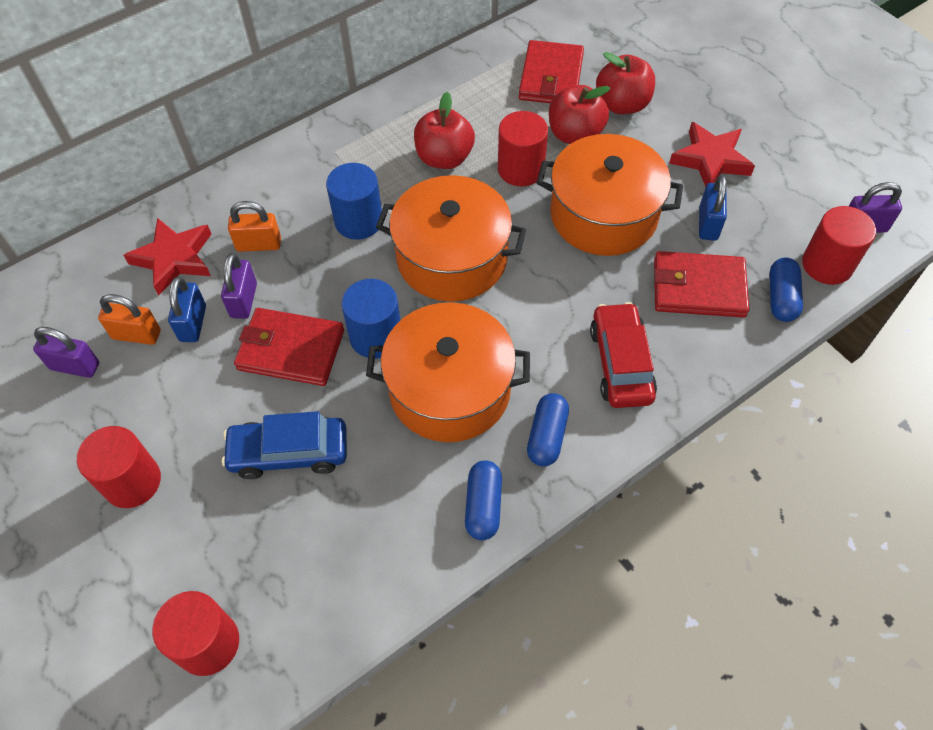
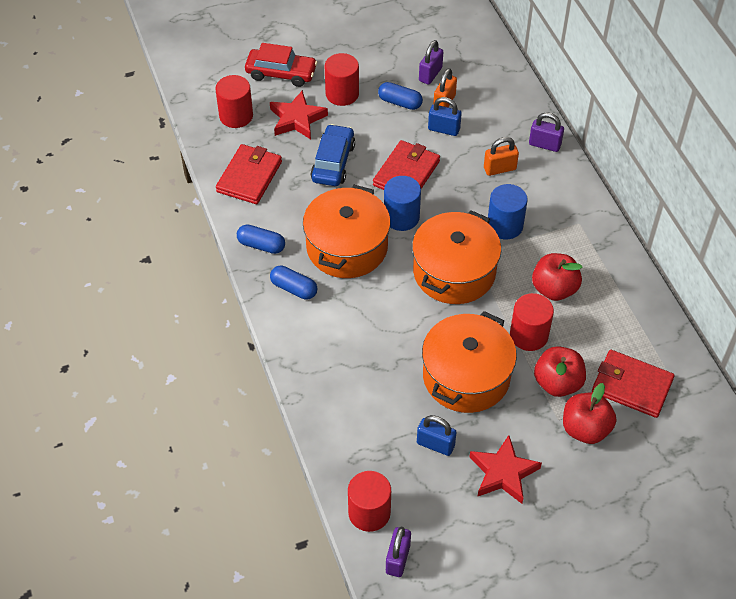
camera: 105 degrees right, 5 degrees down
(174, 259) = (500, 125): red star -> red star (297, 119)
(243, 300) = (454, 155): purple padlock -> purple padlock (544, 144)
(259, 244) = (499, 168): orange padlock -> orange padlock turned 60 degrees clockwise
(621, 363) = (331, 345): red car -> red car (281, 73)
(698, 288) = (377, 415): red wallet -> red wallet (249, 176)
(781, 297) = (350, 466): blue capsule -> blue capsule (400, 102)

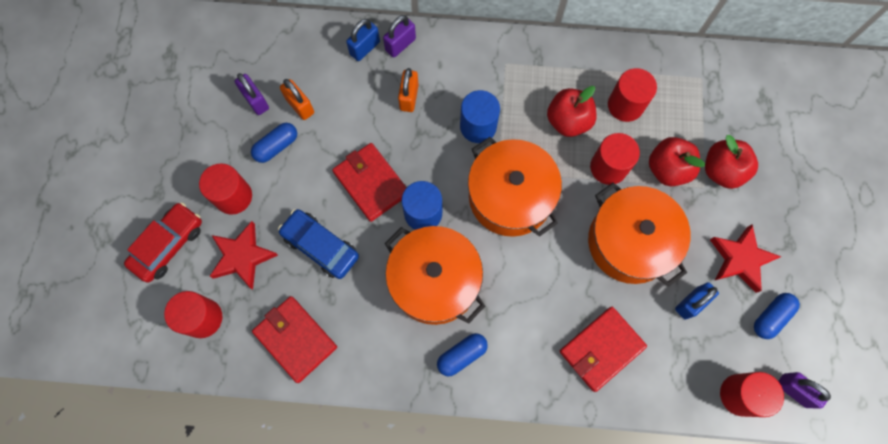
camera: 65 degrees left, 20 degrees up
(261, 245) = (392, 365): blue capsule -> blue capsule (771, 317)
(444, 129) = (334, 122): blue padlock -> blue padlock (365, 48)
(600, 328) = (625, 105): none -> red cylinder
(631, 386) = (694, 112): red wallet -> red wallet (601, 349)

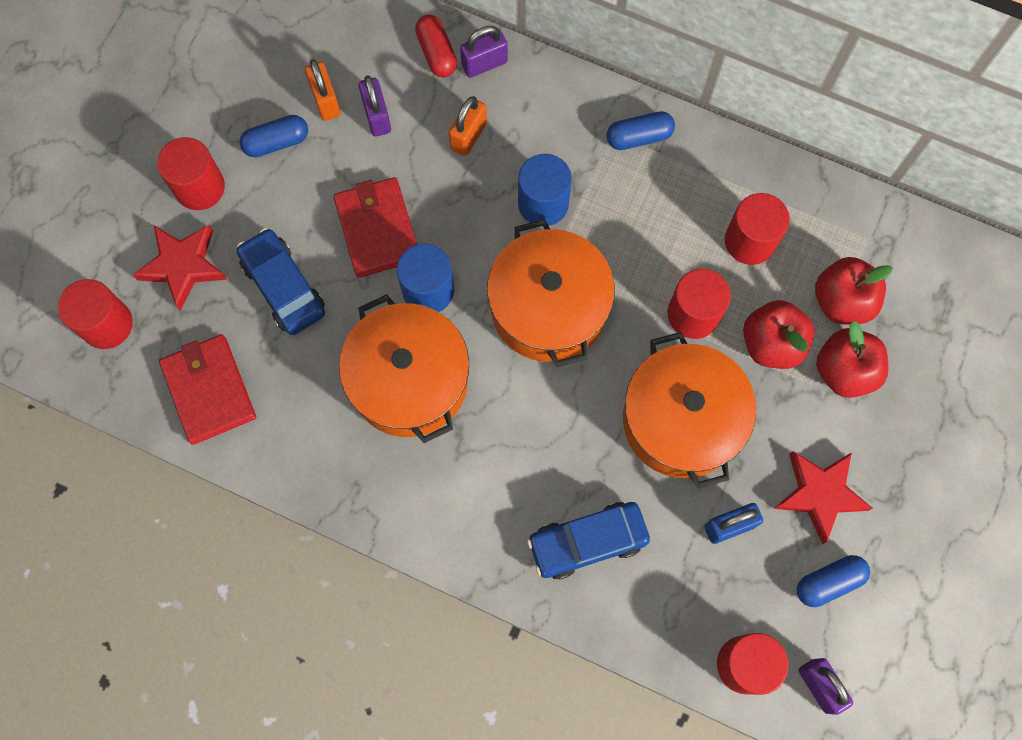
camera: 20 degrees right, 0 degrees up
(168, 245) = (99, 220): red car -> none
(255, 101) = (272, 75): purple padlock -> purple padlock (377, 116)
(365, 48) = (436, 53): blue padlock -> red capsule
(462, 355) = (406, 485): blue capsule -> blue capsule (639, 137)
(568, 121) = (664, 236): red apple -> red apple (842, 301)
(601, 349) = (587, 542): red wallet -> blue car

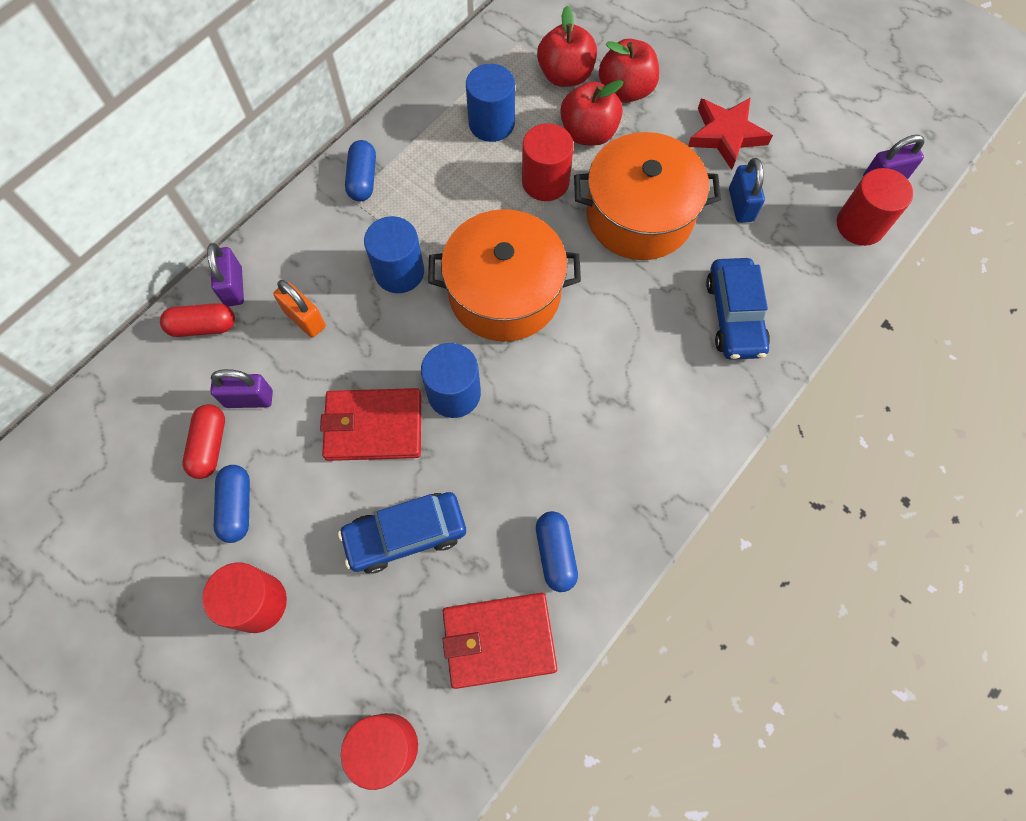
camera: 75 degrees left, 5 degrees down
(183, 266) = (345, 641): red star -> none
(325, 101) = (209, 445): orange padlock -> red capsule
(409, 380) = (542, 432): orange pot -> none
(749, 241) = (491, 123): red cylinder -> blue cylinder
(829, 582) = (800, 149): blue capsule -> blue capsule (555, 554)

